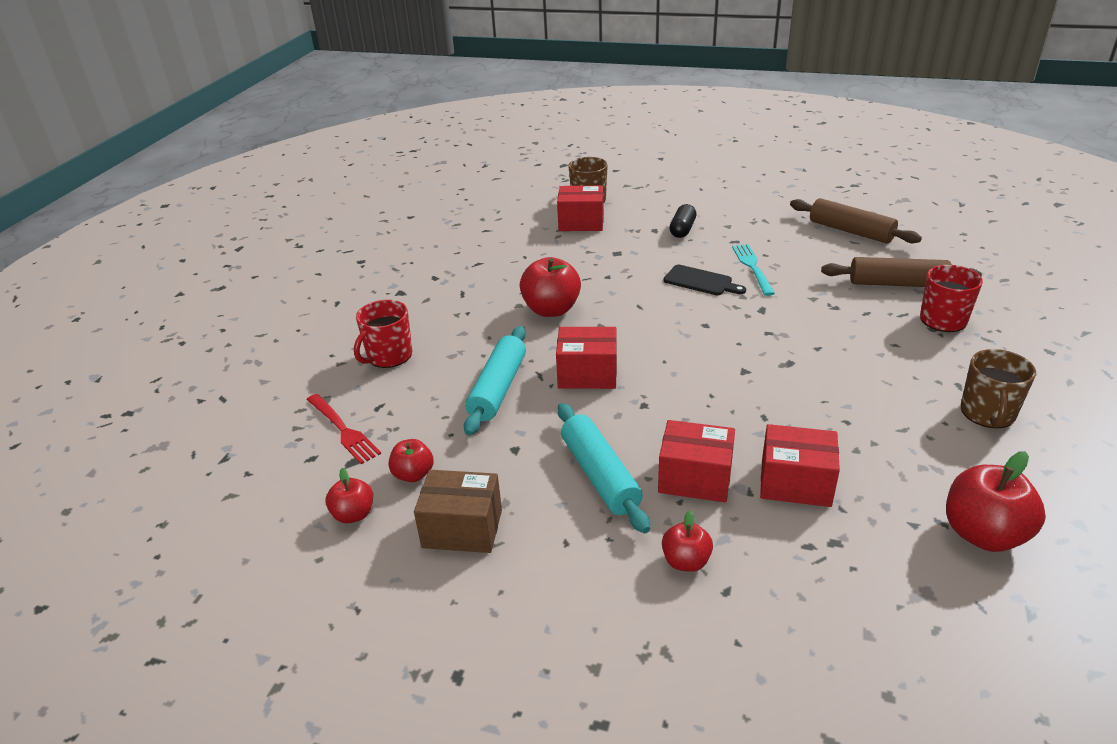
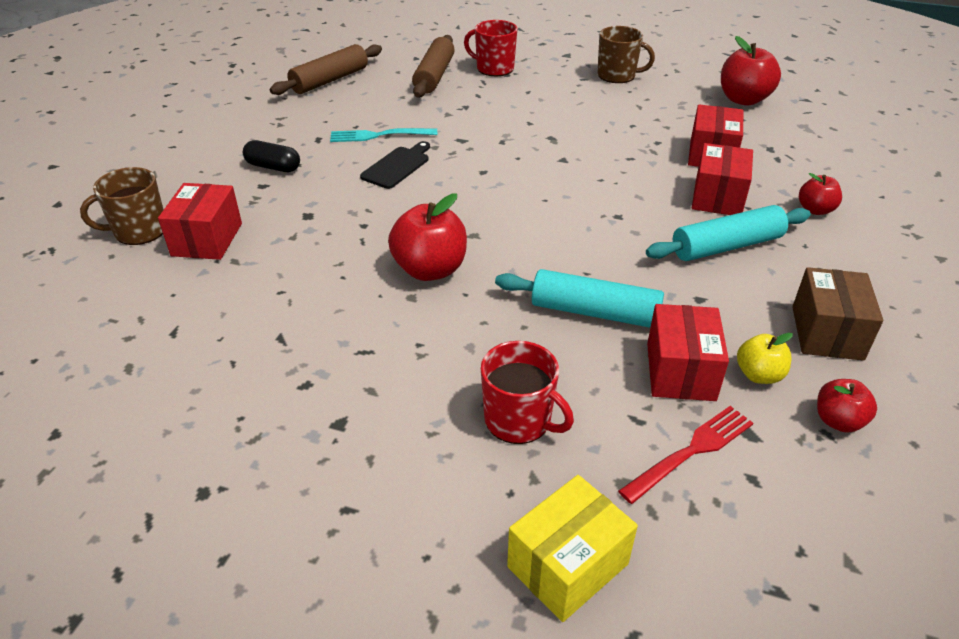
camera: 90 degrees left, 5 degrees up
(274, 376) = (568, 565): none -> yellow box
(413, 474) = (759, 375): red apple -> yellow apple
(587, 374) = (567, 247): red box -> red box (680, 371)

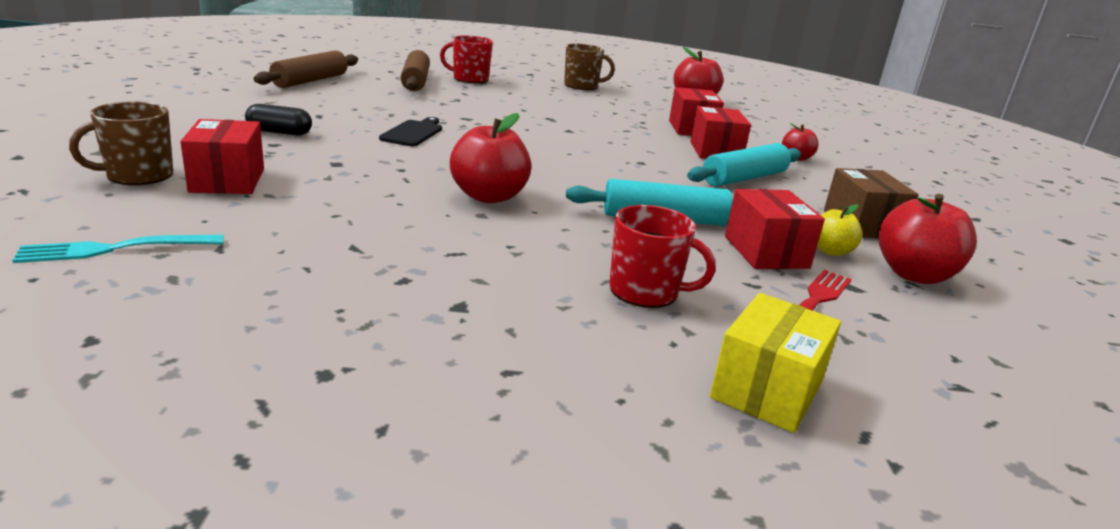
camera: 20 degrees left, 15 degrees down
(379, 135) = (382, 114): turquoise fork -> turquoise fork (115, 249)
(838, 421) = (914, 275): red apple -> red apple, size x1.75

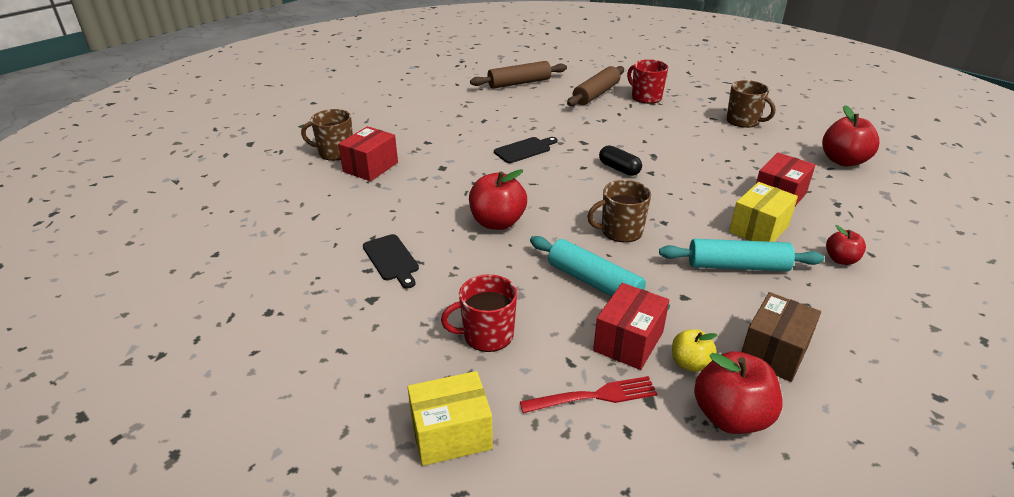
camera: 45 degrees right, 10 degrees up
(115, 249) = (275, 203): turquoise fork -> none
(279, 132) = (442, 132): black capsule -> black capsule (619, 169)
(419, 261) = (391, 259): none -> black cutting board
(618, 176) = (620, 231): none -> brown mug
(646, 291) = (486, 335): red mug -> red mug turned 105 degrees clockwise
(715, 152) = (758, 229): red box -> yellow box

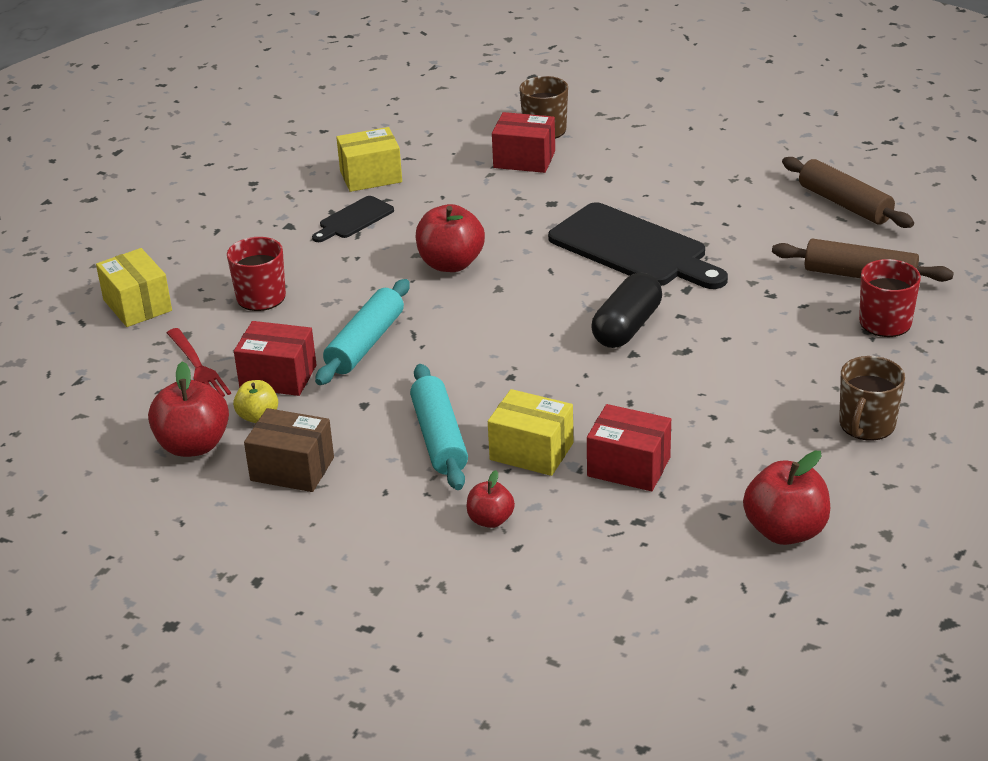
camera: 75 degrees right, 0 degrees up
(326, 239) = (371, 176): none -> yellow box
(524, 150) = (633, 248): black cutting board -> black cutting board, size x2.00
(619, 169) = (627, 327): black capsule -> black capsule, size x1.52
(620, 231) = (474, 347): brown mug -> none

